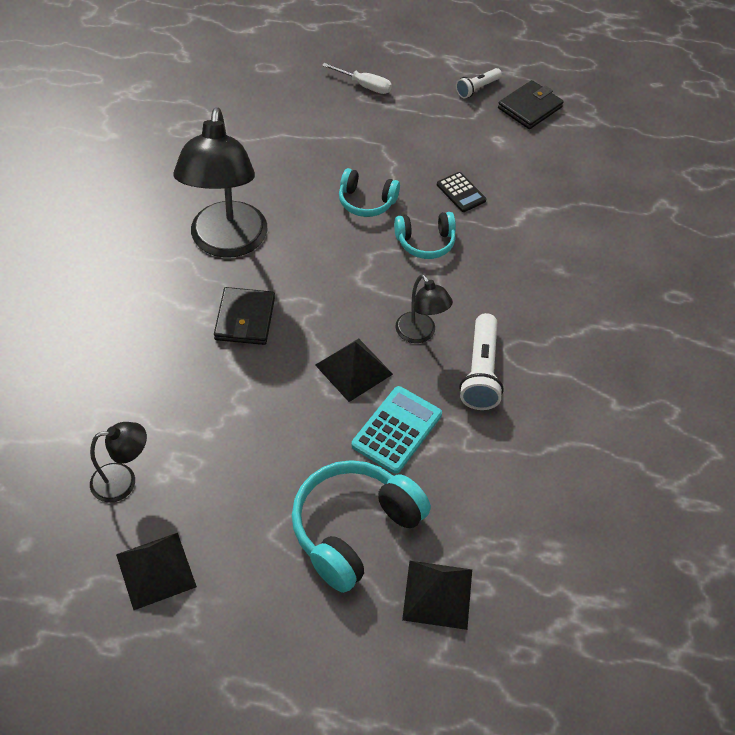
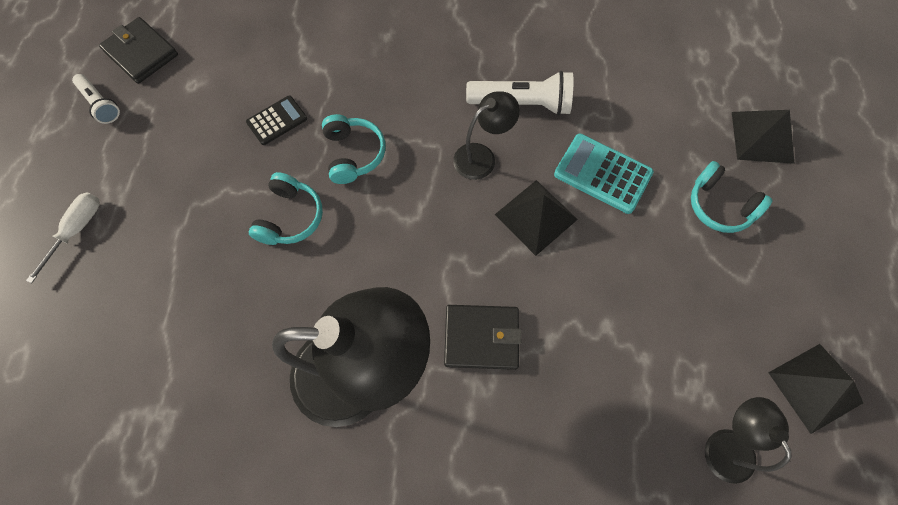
camera: 90 degrees left, 15 degrees up
(354, 530) = (719, 205): turquoise headphones -> turquoise headphones, size x0.58

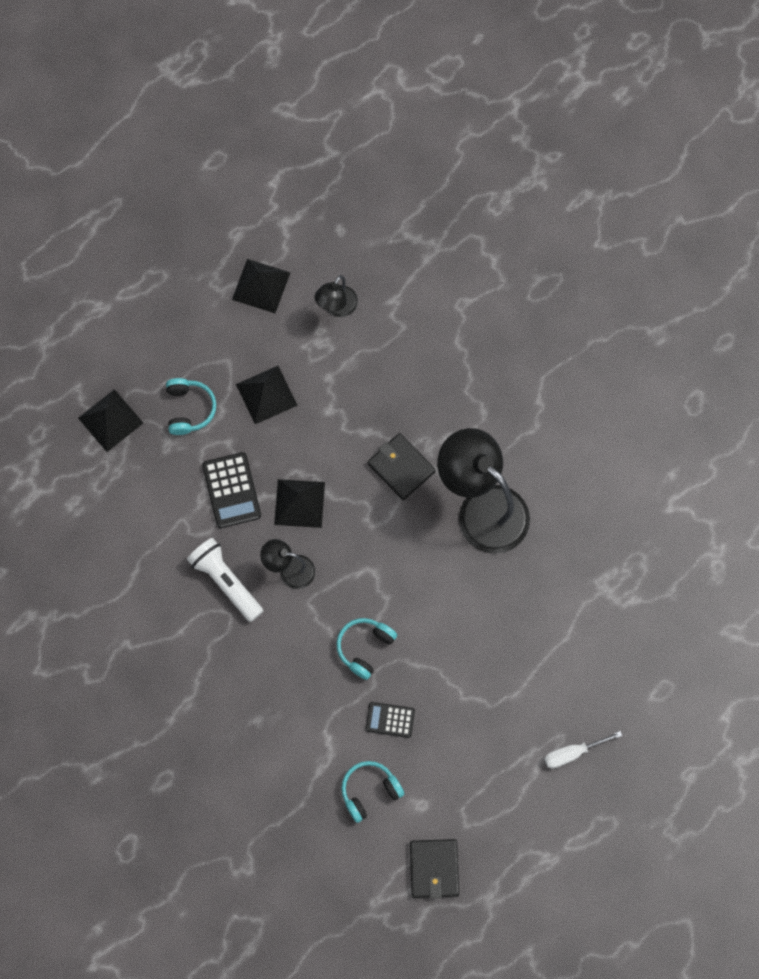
camera: 135 degrees left, 5 degrees up
(100, 104) = (493, 846): white flashlight -> none
(290, 217) = (440, 640): turquoise headphones -> turquoise headphones (369, 791)
(602, 174) = (231, 490): turquoise calculator -> black calculator
(676, 283) = (266, 395): none -> black pyramid

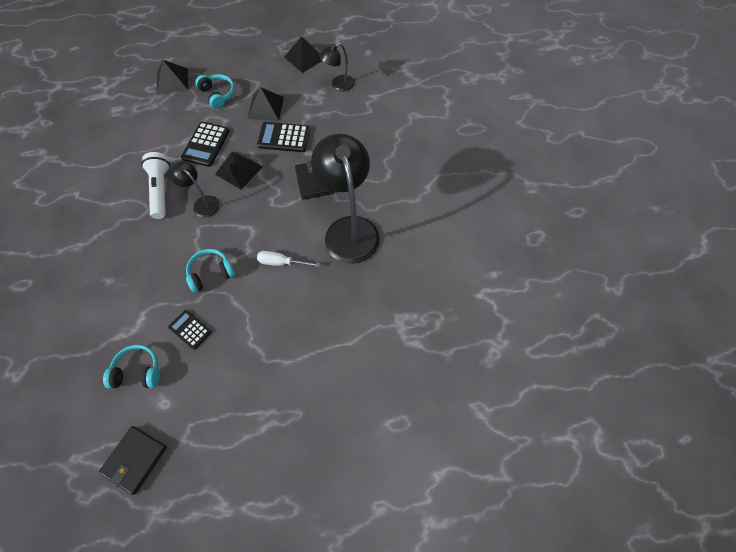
camera: 30 degrees right, 10 degrees down
(189, 409) = (217, 95): turquoise headphones -> turquoise headphones turned 60 degrees counterclockwise
(322, 427) = (284, 137): none -> black calculator
(572, 753) = (299, 431): white screwdriver -> white screwdriver (281, 262)

